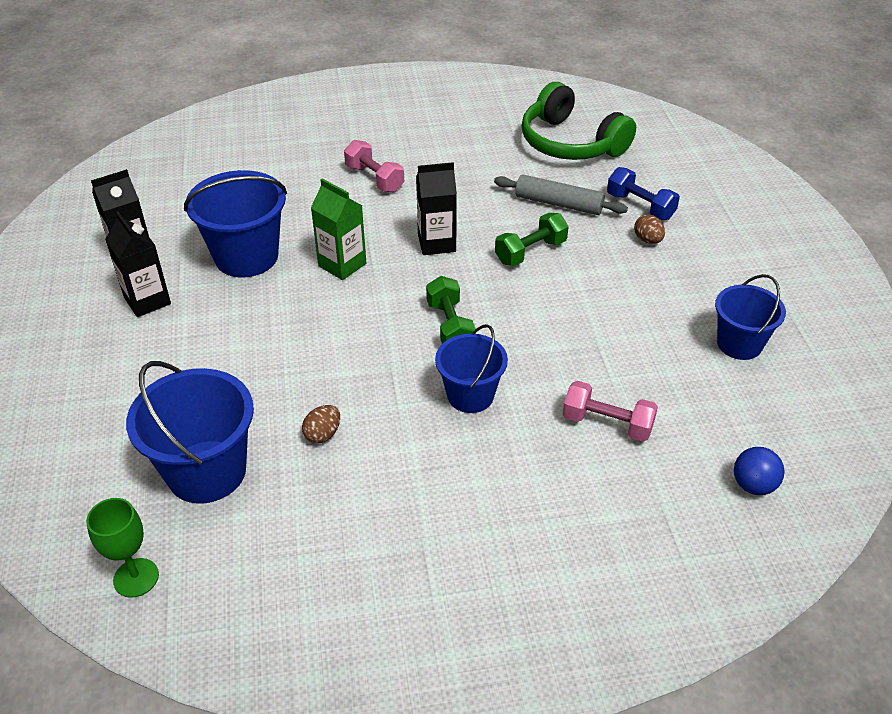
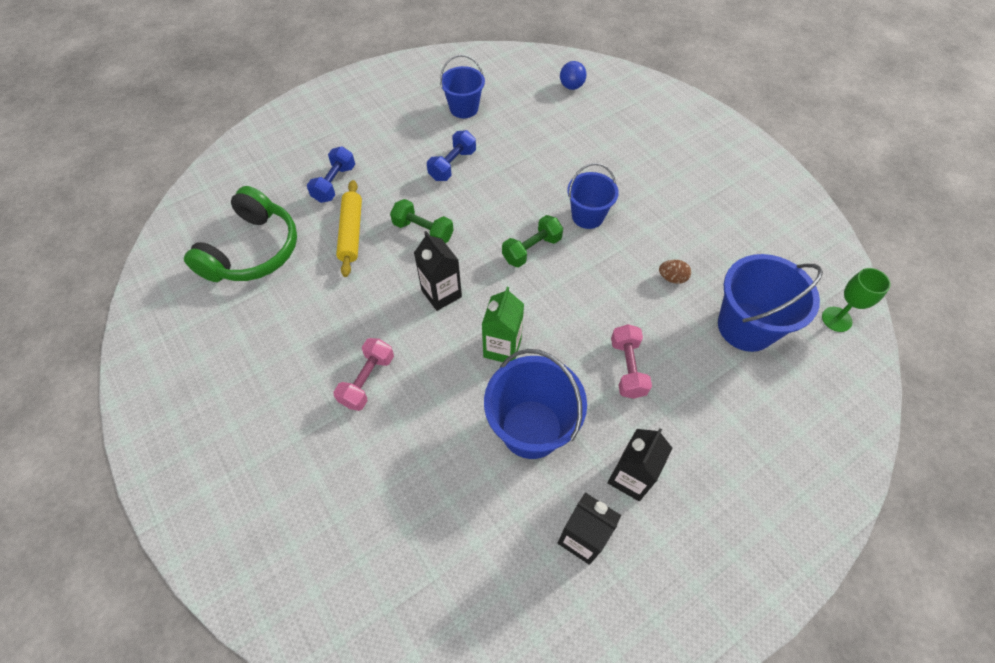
camera: 115 degrees left, 15 degrees up
(558, 204) = (351, 232): grey rolling pin -> yellow rolling pin
(607, 424) = (567, 148): pink dumbbell -> pink dumbbell (627, 368)
(627, 302) = (452, 165): none -> blue dumbbell
(648, 240) = (376, 170): brown egg -> none

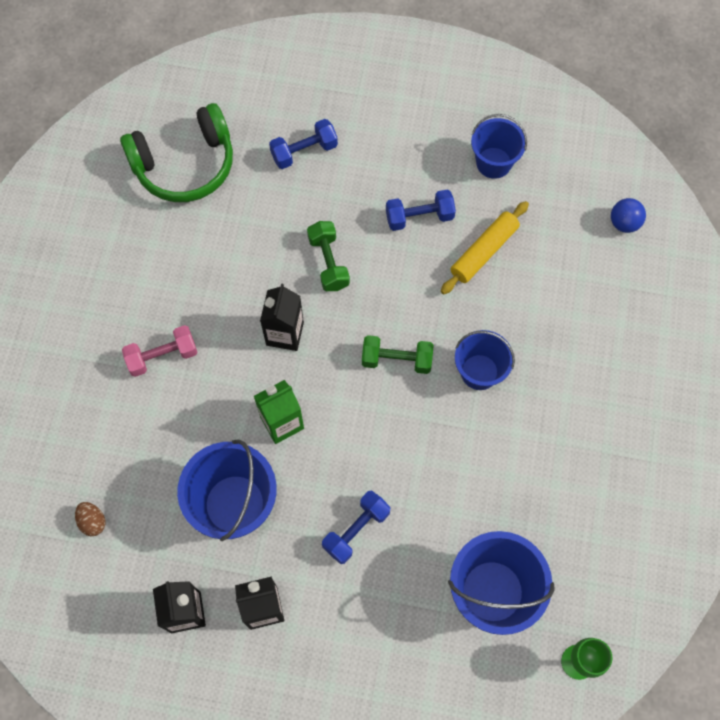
camera: 45 degrees right, 10 degrees up
(351, 232) = (272, 213): yellow rolling pin -> yellow rolling pin (484, 251)
(627, 368) = (356, 530): pink dumbbell -> blue dumbbell
(672, 278) = (482, 494): brown egg -> brown egg (93, 521)

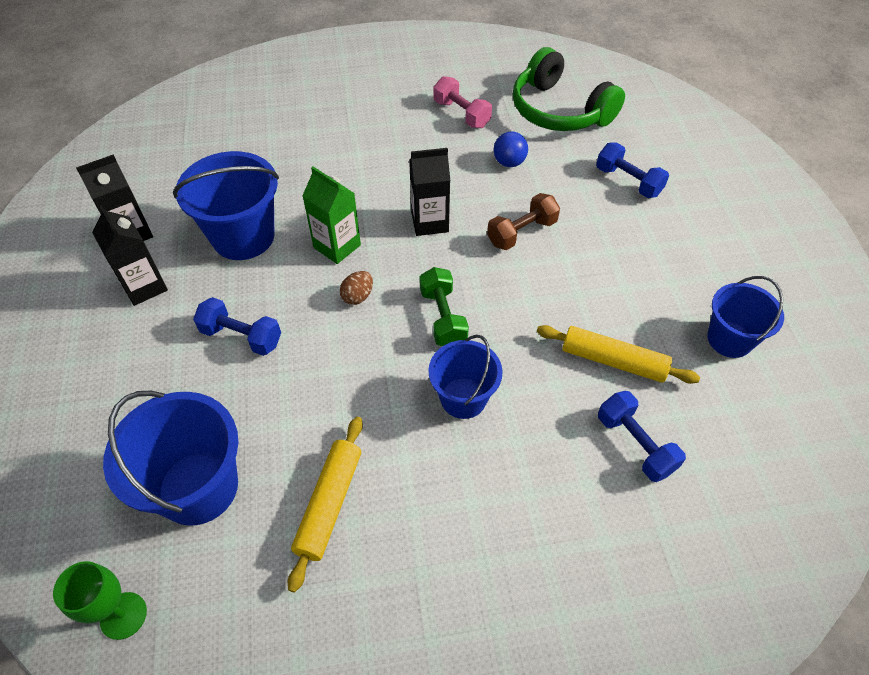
camera: 70 degrees right, 15 degrees down
(93, 521) = (203, 152): brown egg -> brown egg (358, 296)
(162, 356) = (369, 149): pink dumbbell -> pink dumbbell (461, 114)
(328, 262) = (522, 233): green dumbbell -> brown dumbbell
(419, 217) = (617, 290): blue dumbbell -> blue dumbbell (635, 444)
(536, 497) = (329, 504): none -> yellow rolling pin
(624, 223) = (748, 506): blue ball -> blue ball (509, 162)

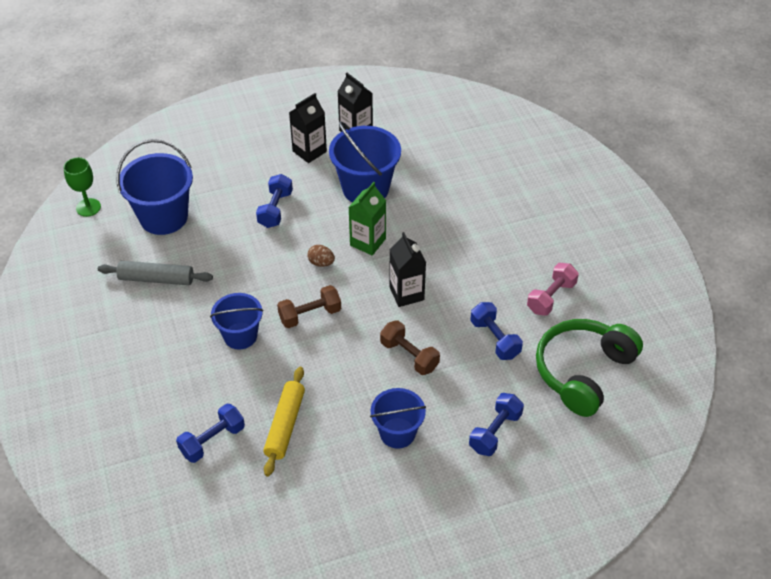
camera: 80 degrees right, 5 degrees down
(329, 504) = (156, 279): yellow rolling pin -> grey rolling pin
(443, 317) = (310, 315): green dumbbell -> brown dumbbell
(509, 162) = (494, 339): blue ball -> blue dumbbell
(729, 339) = (319, 508): blue bucket -> blue bucket (397, 433)

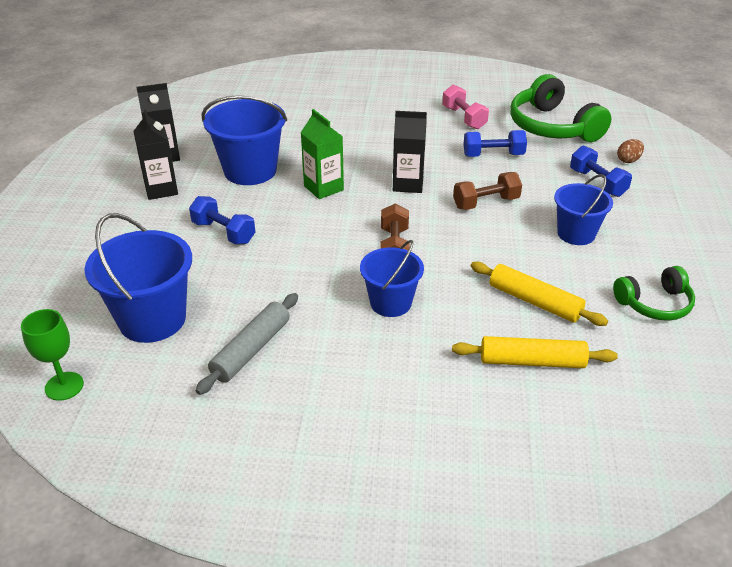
camera: 65 degrees left, 10 degrees down
(212, 440) = (532, 361): blue dumbbell -> yellow rolling pin
(321, 263) = (328, 222): brown egg -> brown egg (628, 160)
(322, 510) = (654, 304): none -> green headphones

